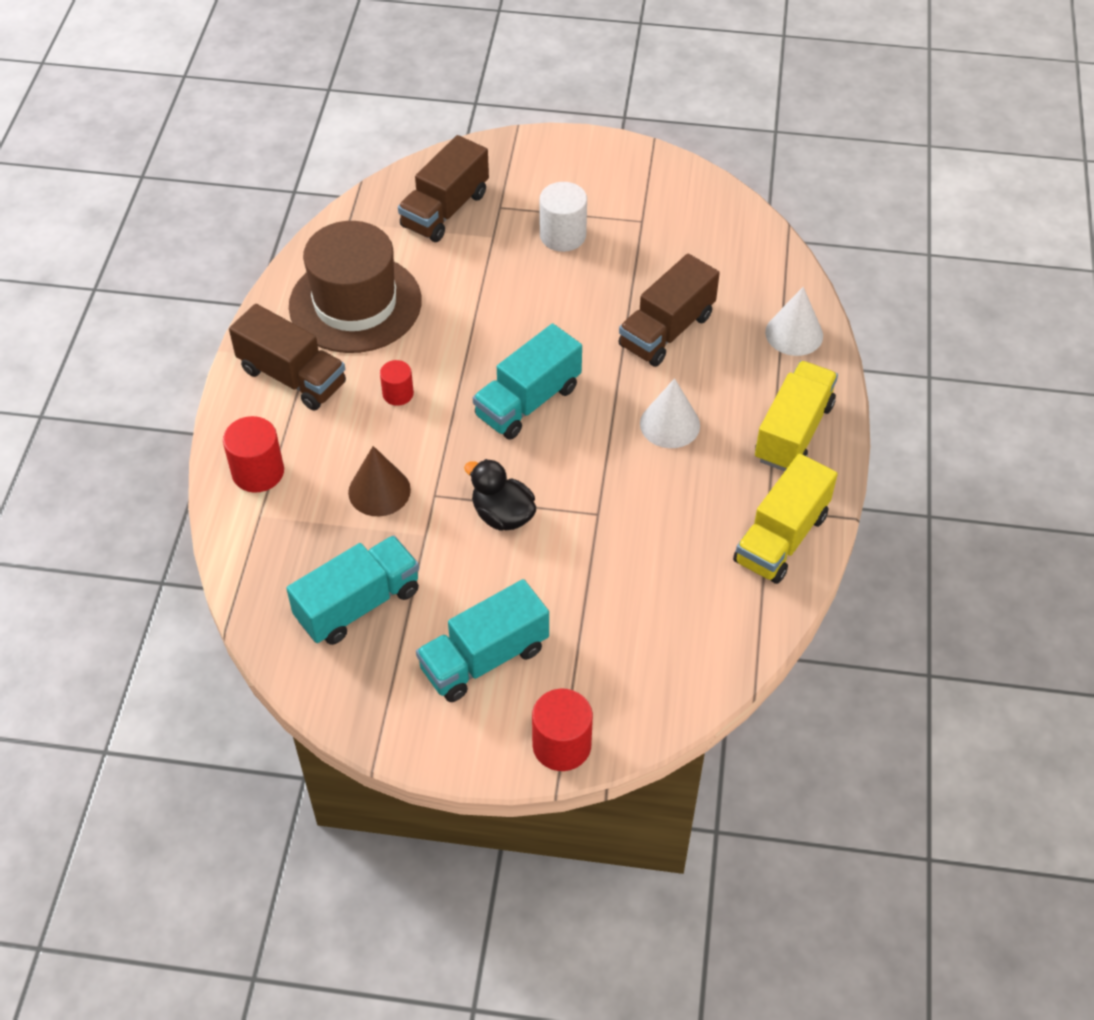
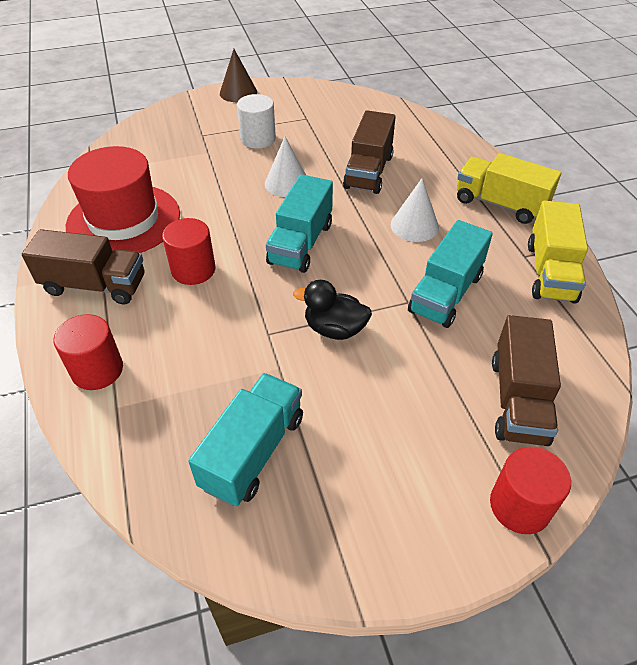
camera: 25 degrees left, 5 degrees down
(355, 303) = (124, 220): brown hat -> red hat
(379, 491) = (218, 347): brown cone -> brown cone (238, 92)
(398, 394) = (193, 270): red cylinder -> red cylinder, size x1.62
(445, 210) = (163, 146): brown truck -> brown truck (518, 400)
(484, 658) = (398, 454): turquoise truck -> turquoise truck (446, 293)
(793, 432) = (500, 204): yellow truck -> yellow truck turned 60 degrees counterclockwise
(794, 334) = (452, 150): white cone -> white cone (287, 183)

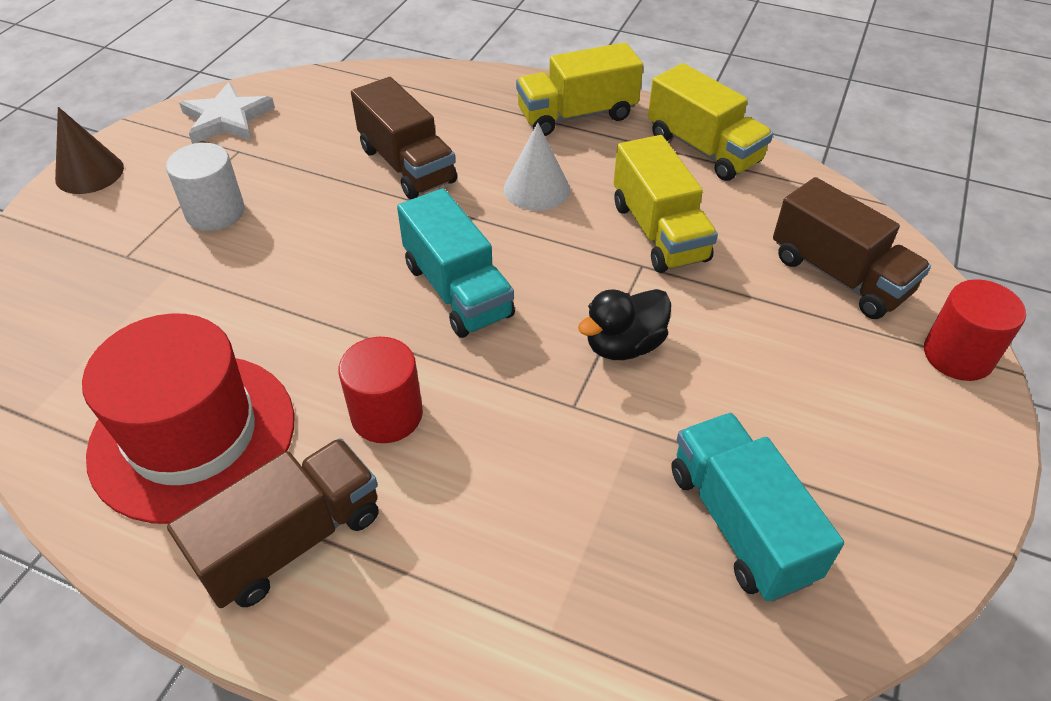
camera: 50 degrees left, 0 degrees up
(97, 370) = (464, 621): red cylinder -> none
(287, 183) = (336, 238): white cone -> none
(323, 101) = (227, 119): none -> white star
(446, 293) = (659, 231): turquoise truck -> yellow truck

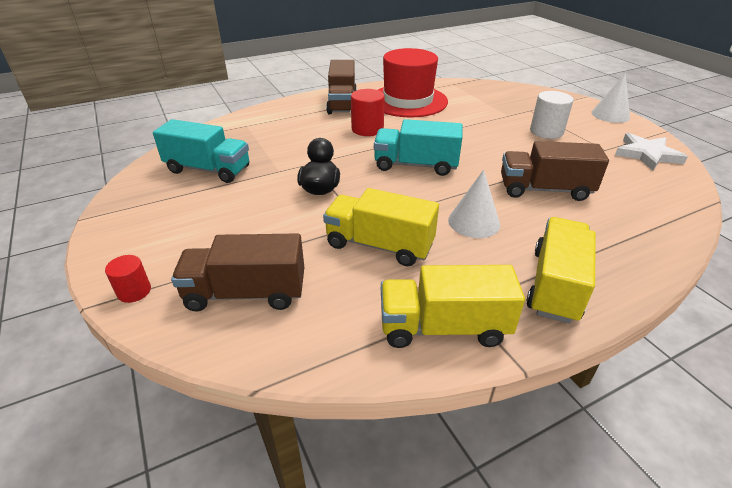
camera: 130 degrees right, 10 degrees down
(89, 173) = (610, 115): brown cone -> white cone
(957, 355) = (134, 291): red cylinder -> red cylinder, size x0.62

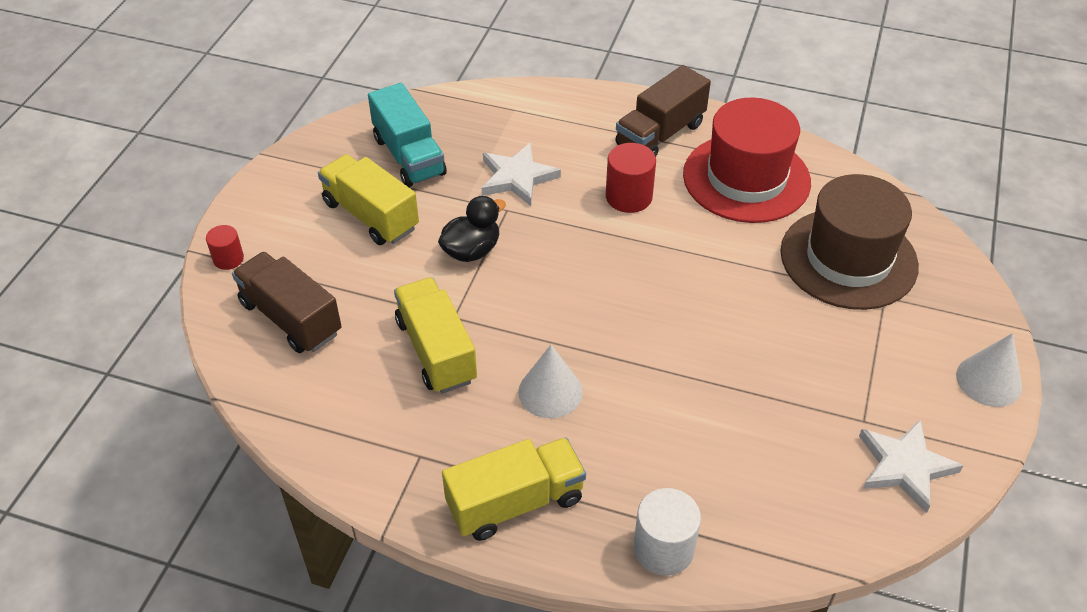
camera: 45 degrees right, 10 degrees up
(294, 148) = (517, 177): none -> white star
(415, 165) = (602, 284): turquoise truck -> none
(443, 327) = (378, 458): yellow truck -> yellow truck (370, 215)
(495, 106) = (848, 259): none -> brown hat
(544, 190) = (684, 413): brown truck -> none
(546, 131) = (838, 344): white cylinder -> white cylinder (663, 549)

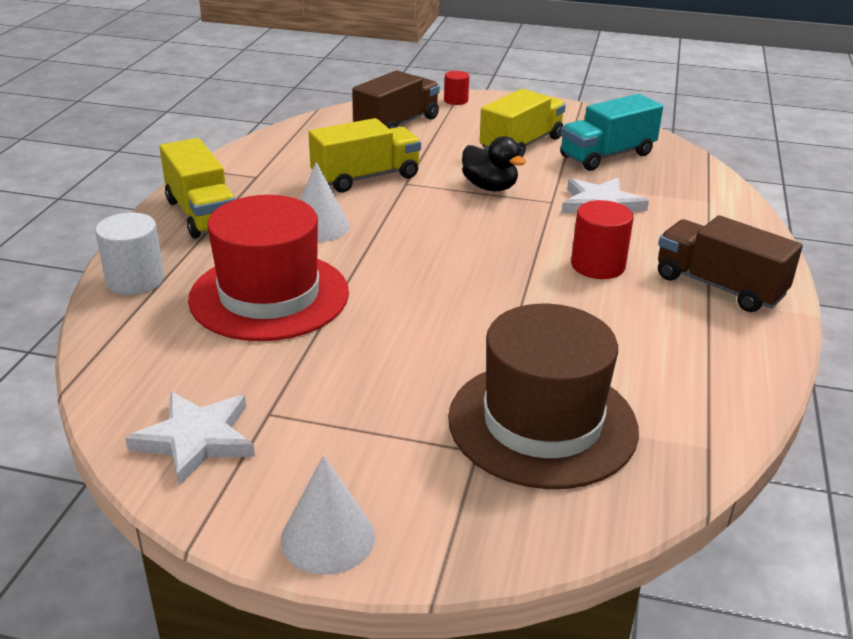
camera: 85 degrees right, 15 degrees down
(746, 178) = (668, 346): red hat -> red hat (269, 296)

